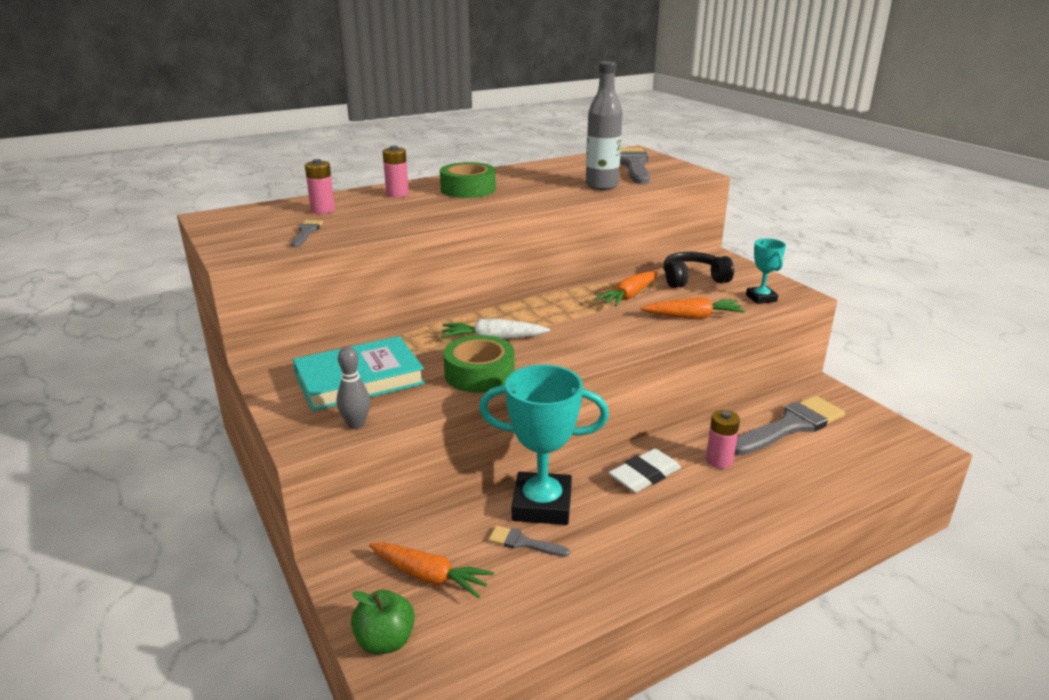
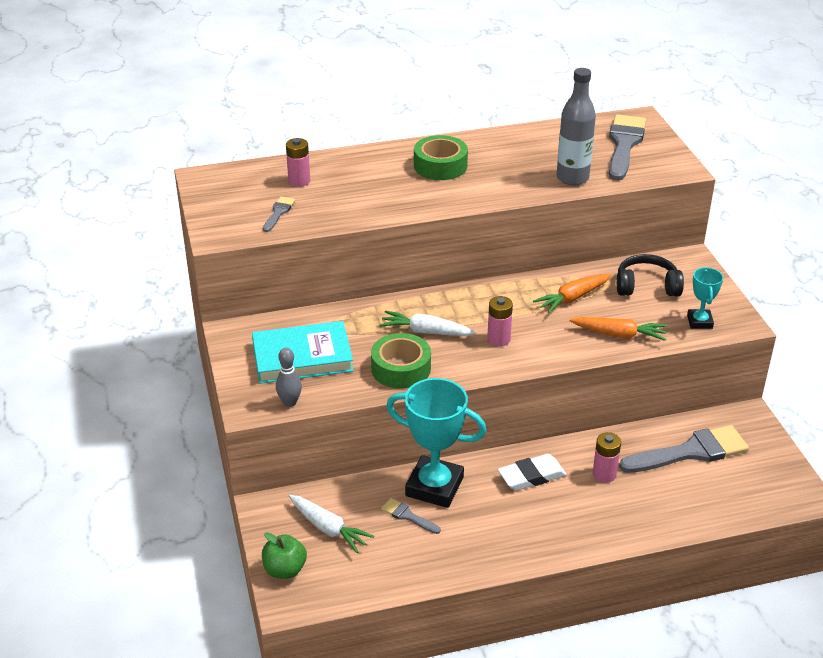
camera: 15 degrees right, 10 degrees up
(397, 194) = (372, 165): pink battery -> pink battery (498, 339)
(429, 576) = (328, 528): orange carrot -> white carrot

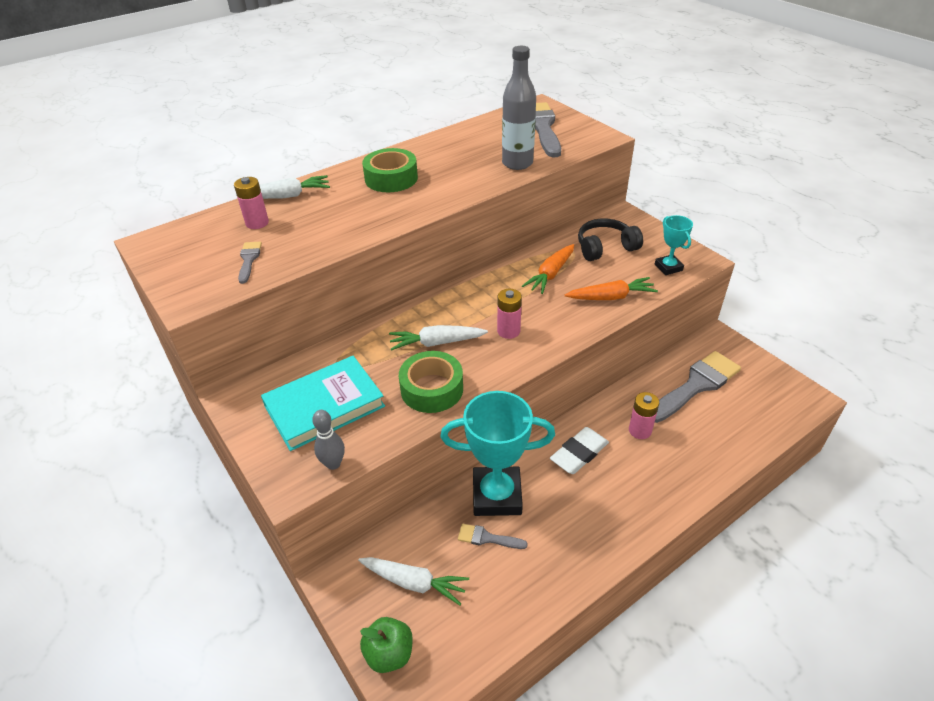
camera: 20 degrees left, 5 degrees up
(336, 161) = (287, 196): none -> white carrot

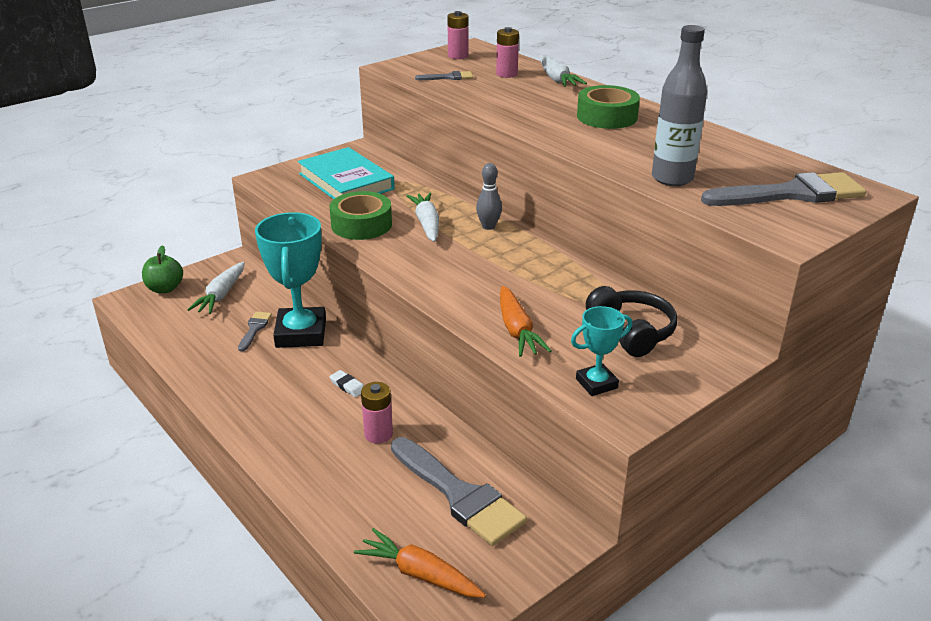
camera: 85 degrees right, 10 degrees down
(333, 463) = (282, 190): grey bowling pin -> grey bowling pin (488, 226)
(508, 331) = (446, 261): pink battery -> pink battery (458, 56)
(550, 274) = (558, 288): orange carrot -> orange carrot (419, 574)
(579, 453) = (347, 386): white eraser -> white eraser, size x0.53

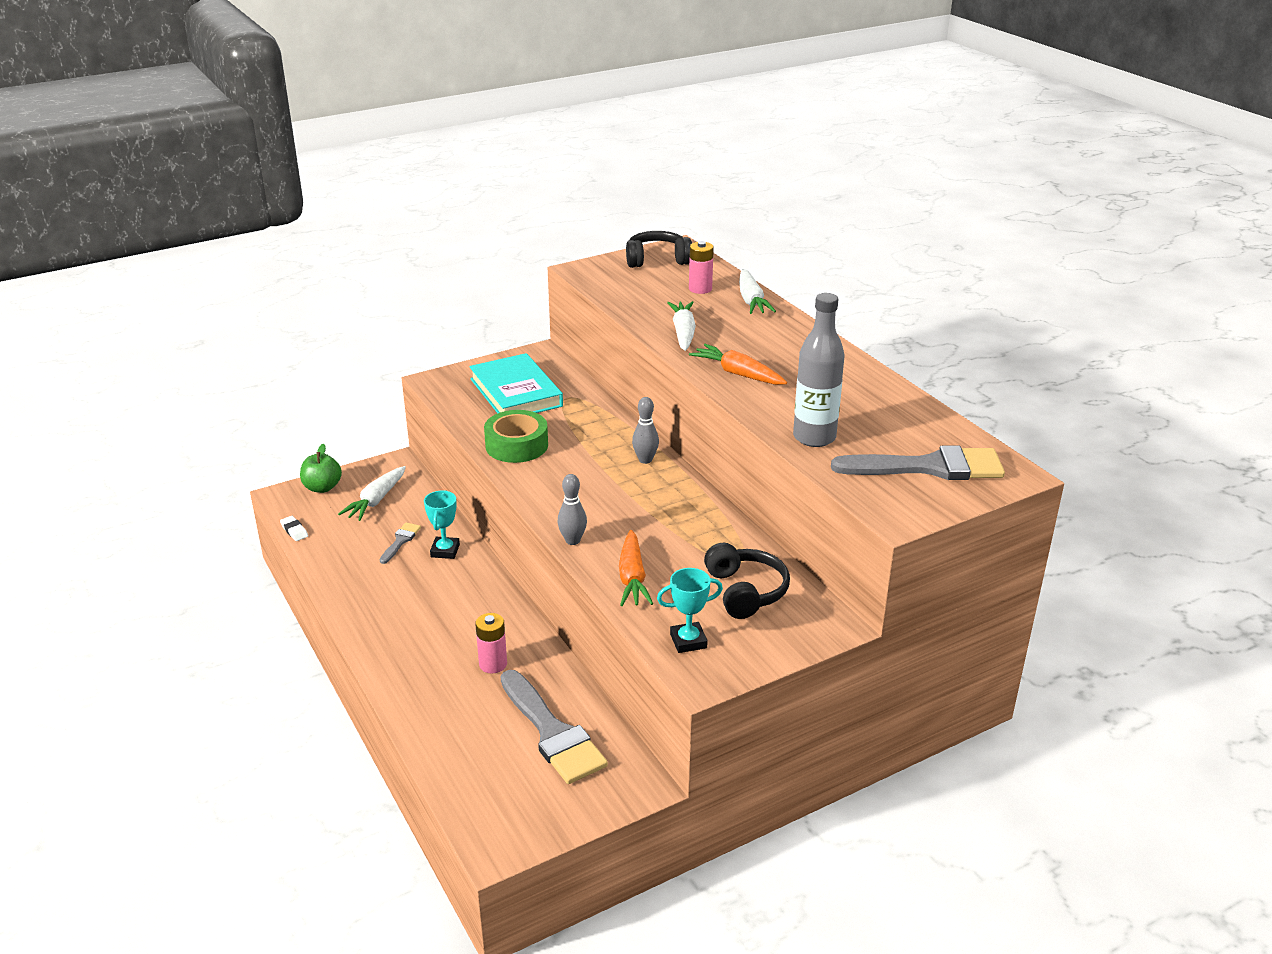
camera: 10 degrees right, 0 degrees up
(301, 333) = (445, 551): turquoise trophy -> turquoise trophy, size x0.51
(347, 386) = (476, 611): white eraser -> white eraser (294, 530)
(419, 574) = (494, 800): orange carrot -> orange carrot (738, 374)
(427, 224) = (583, 450): white carrot -> white carrot (683, 333)
(445, 302) = (572, 540): none -> grey bowling pin
(448, 77) = (636, 289): grey brush -> none
(458, 56) = (657, 260): pink battery -> black headphones
(607, 117) = (783, 354): green tape -> none

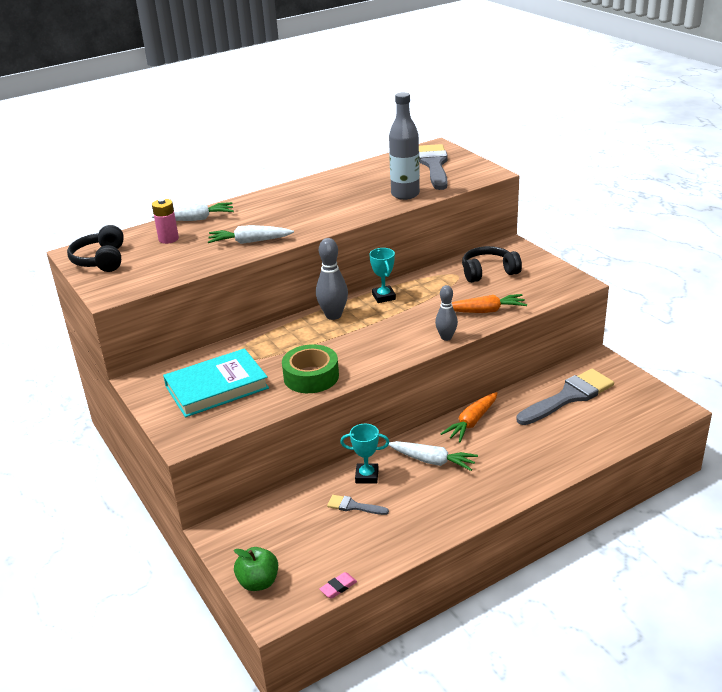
camera: 90 degrees left, 0 degrees up
(294, 530) = (338, 587): white eraser -> pink eraser
(376, 500) = (285, 535): white carrot -> white carrot (432, 461)
(493, 664) = (507, 431): pink battery -> none
(645, 460) = (333, 315): grey bowling pin -> grey bowling pin, size x1.51
(688, 641) = (544, 288): turquoise trophy -> turquoise trophy (383, 297)
(738, 374) = (318, 219): orange carrot -> orange carrot (471, 422)

